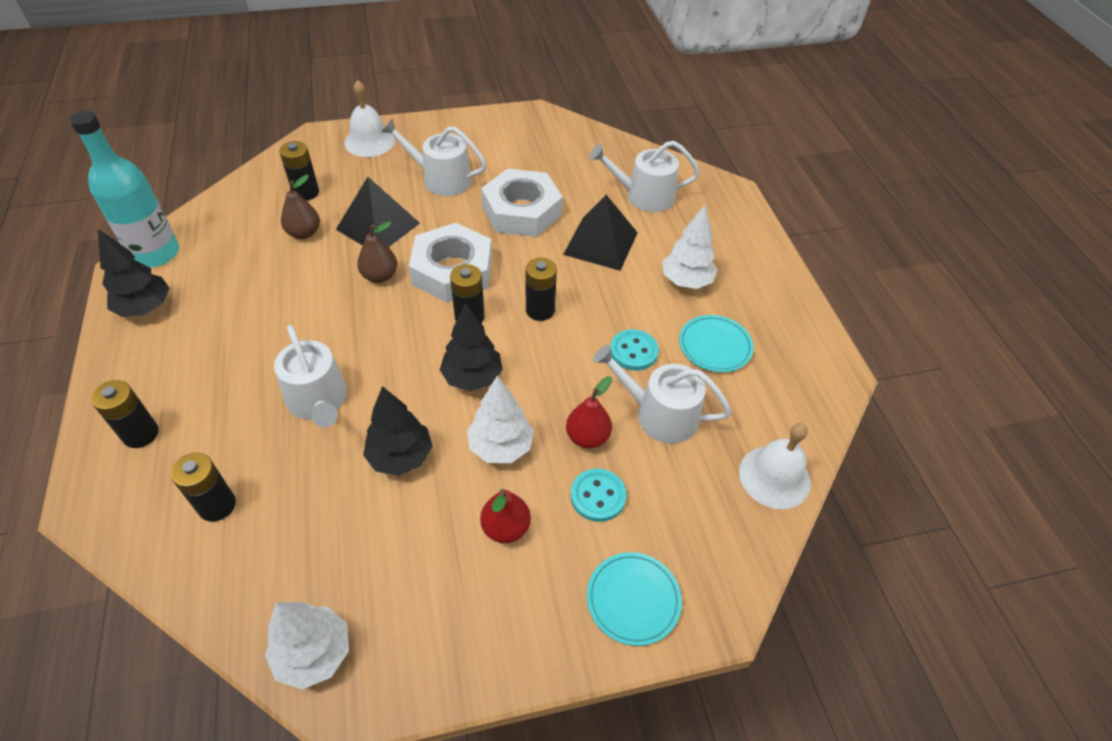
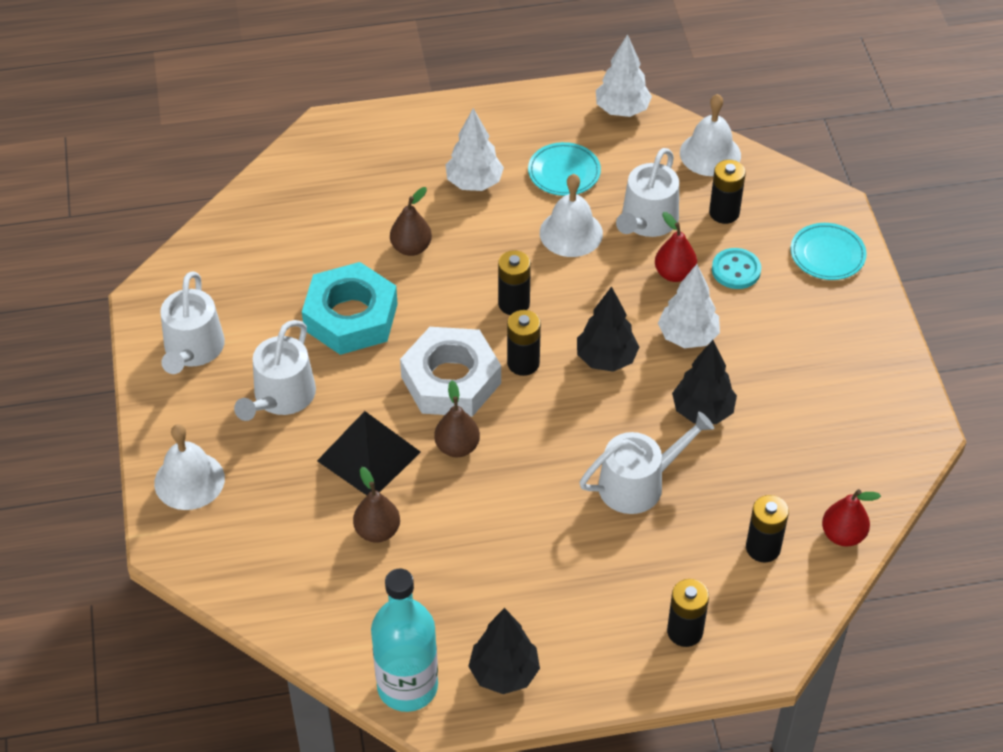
camera: 85 degrees left, 0 degrees up
(306, 192) = (296, 540): black battery -> black battery (724, 213)
(314, 653) = (891, 455): white tree -> white tree (622, 110)
(505, 528) = (771, 333): red pear -> red pear (843, 535)
(521, 211) = (350, 317): white nut -> turquoise nut
(601, 243) = (411, 248): black pyramid -> brown pear
(633, 351) = (571, 233): turquoise button -> white bell
(643, 196) = (331, 204): white watering can -> white watering can (192, 350)

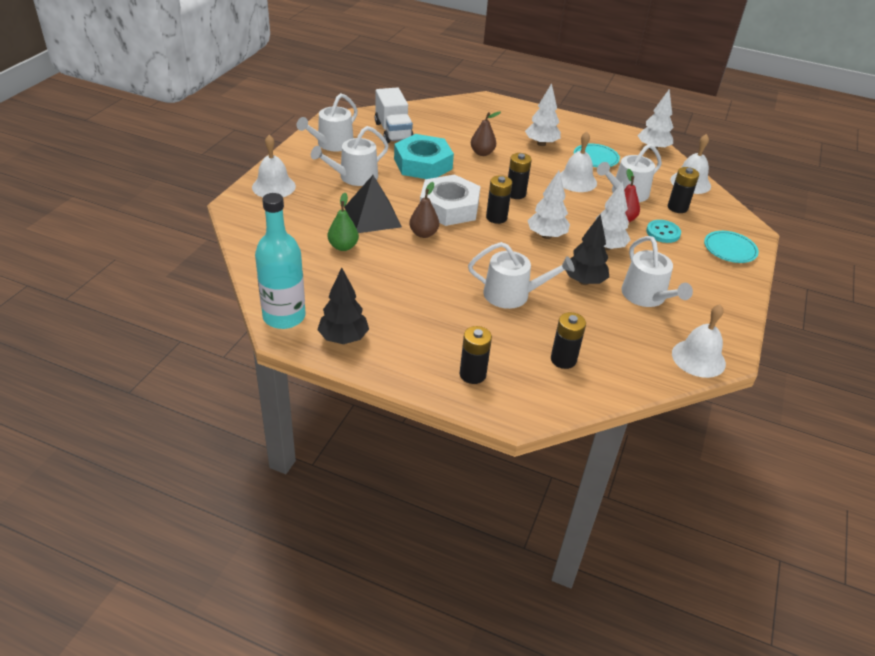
camera: 30 degrees right, 10 degrees down
(255, 273) = (393, 131): none -> white truck
(377, 531) = (343, 246): brown pear -> green pear
(606, 359) = (546, 235): black tree -> white tree
(786, 393) = (646, 296): none -> white watering can
(843, 535) = (624, 379): red pear -> none
(897, 455) = (698, 358): none -> white bell

